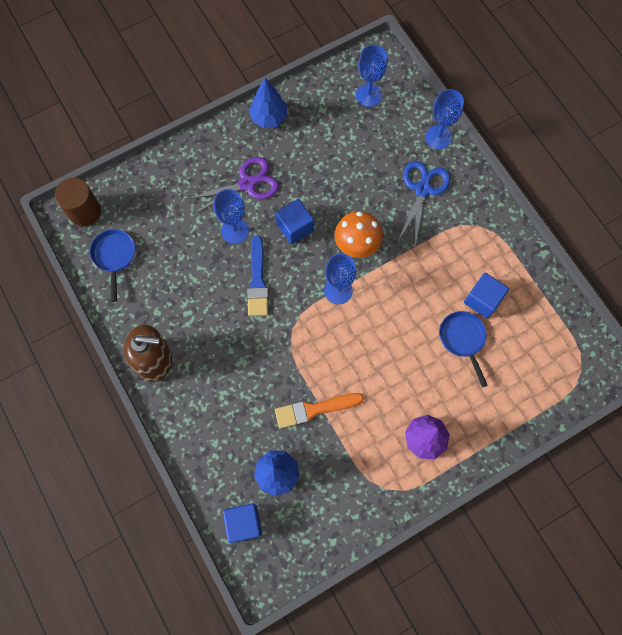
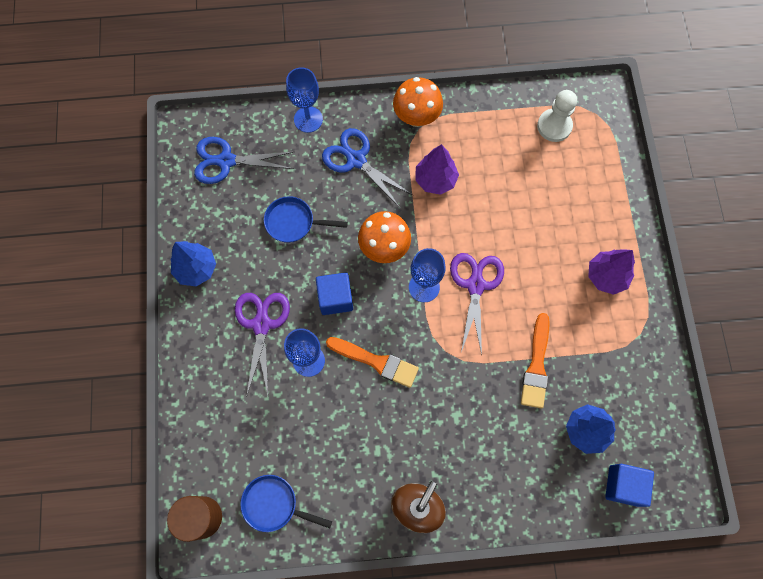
camera: 65 degrees left, 0 degrees up
(257, 281) = (376, 361): blue brush -> orange brush
(361, 331) = (475, 285): none -> purple scissors
(368, 95) = (226, 161): blue goblet -> blue scissors
(438, 259) = (435, 180): none -> purple tree
(462, 339) = (524, 197): blue pan -> blue pan (293, 222)
(482, 300) = (494, 162): blue cube -> none
(489, 219) = (416, 117): none -> orange mushroom
(546, 337) = (554, 126): none -> white pawn

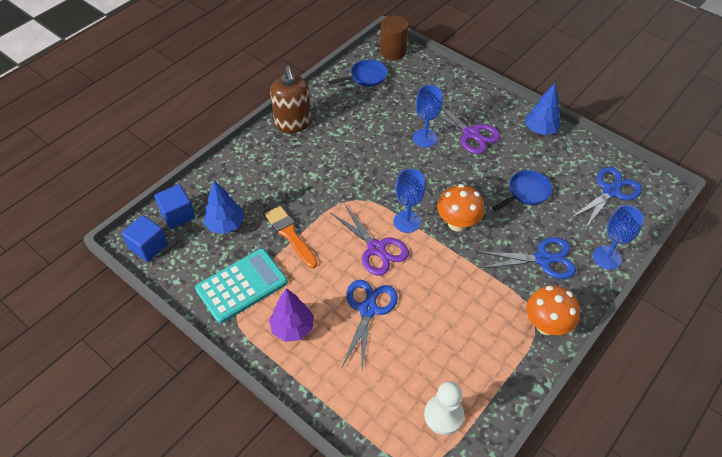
camera: 135 degrees right, 20 degrees down
(335, 298) = (449, 175): blue cube -> blue cube (148, 246)
(376, 361) = (388, 165): orange brush -> none
(435, 180) = (478, 292): purple tree -> none
(533, 240) = (368, 309): none -> blue scissors
(618, 351) = (242, 286): none -> turquoise calculator

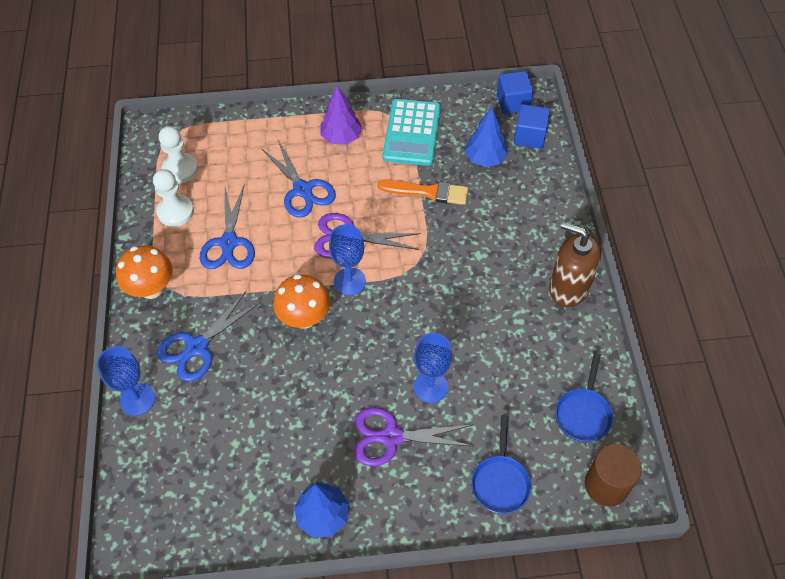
camera: 135 degrees right, 5 degrees up
(479, 375) = (175, 211): none -> white pawn
(526, 192) = (269, 409): blue pan -> blue pan (500, 482)
(611, 191) = (182, 491): blue scissors -> blue scissors (229, 243)

